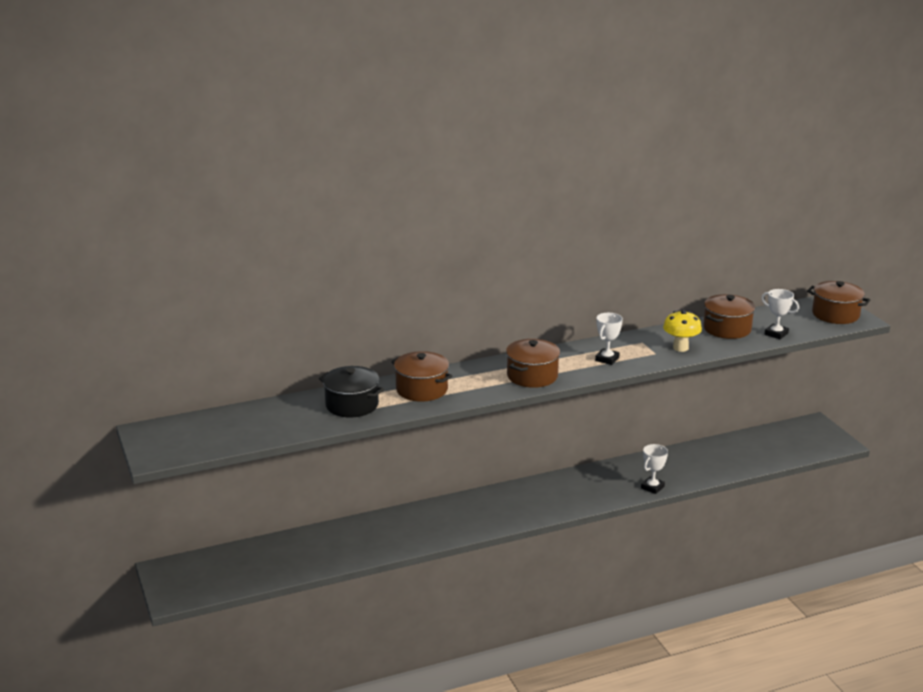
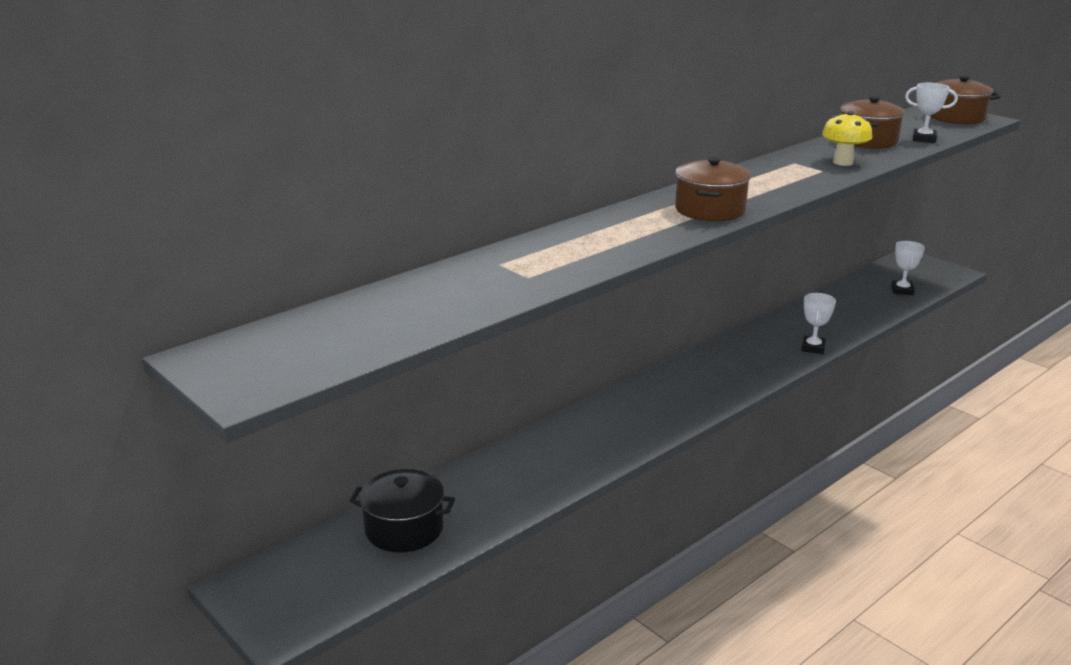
camera: 20 degrees left, 0 degrees up
(352, 405) = (506, 274): black pot -> black pot (404, 529)
(421, 389) = (585, 243): brown pot -> none
(607, 359) = (776, 182): white trophy -> white trophy (902, 290)

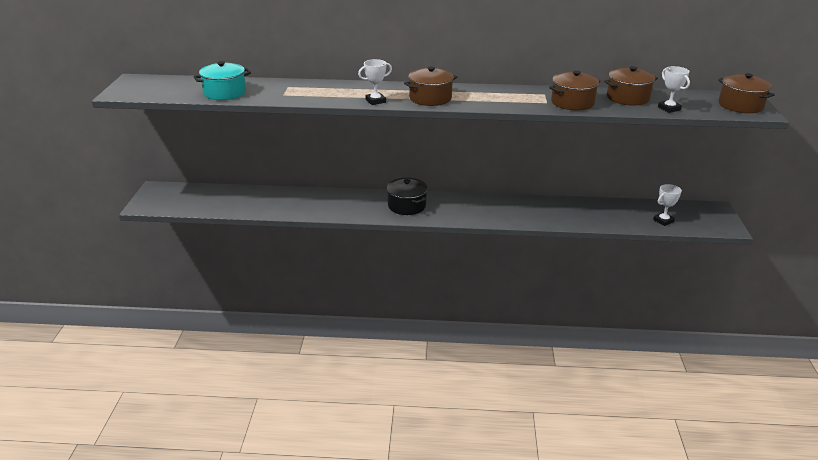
camera: 45 degrees right, 5 degrees up
(404, 529) = (228, 198): black pot -> black pot (407, 206)
(435, 310) = (225, 93): none -> turquoise pot
(813, 348) = (535, 221): white trophy -> white trophy (375, 101)
(843, 162) = (572, 103): yellow mushroom -> brown pot

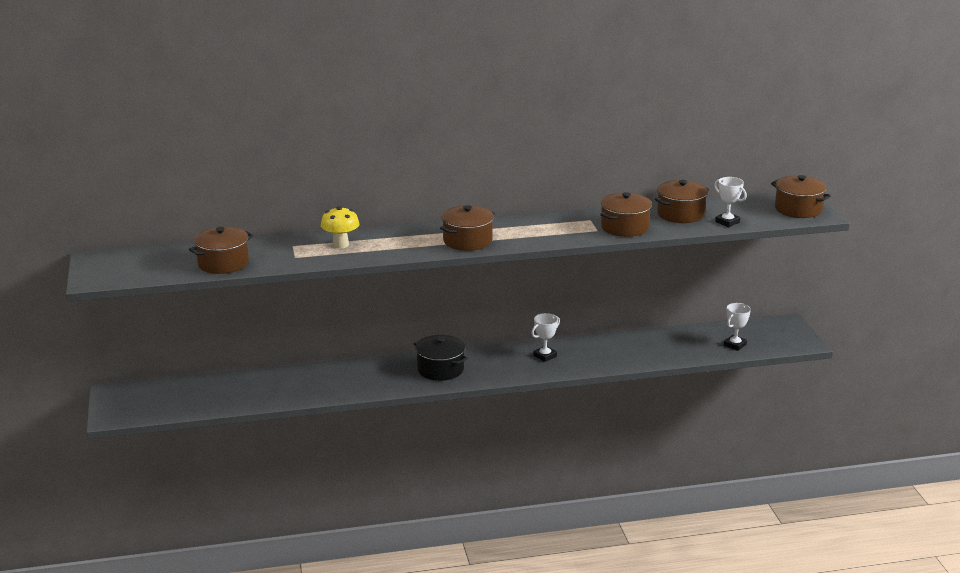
camera: 15 degrees left, 5 degrees down
(225, 93) = (223, 263): turquoise pot -> brown pot
(325, 90) = (341, 245): none -> yellow mushroom
(375, 101) = (408, 252): white trophy -> white trophy (545, 356)

